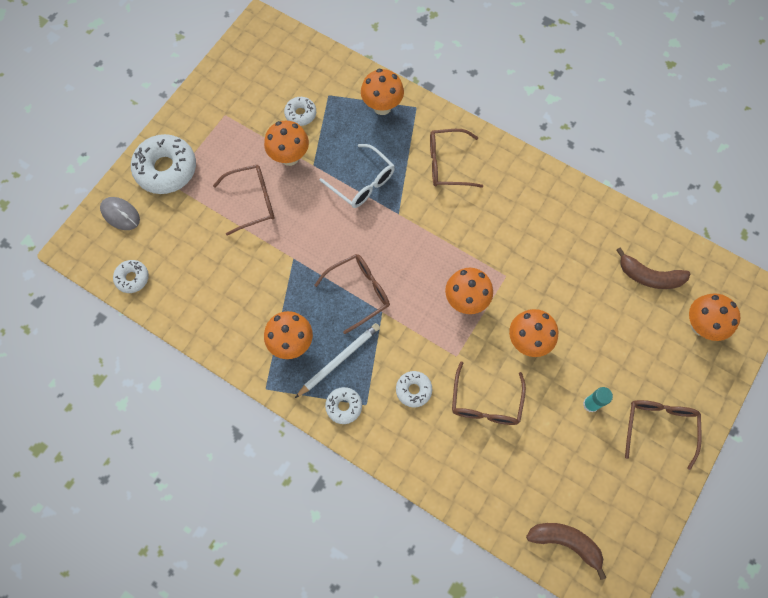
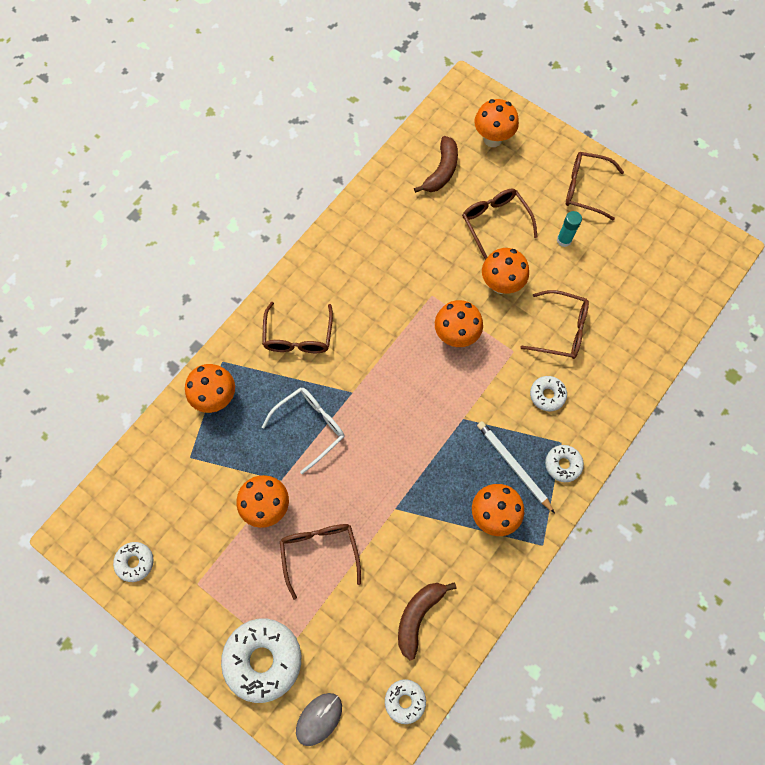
camera: 85 degrees left, 0 degrees up
(300, 114) = (211, 491): white donut -> white donut (135, 562)
(359, 292) = (440, 440): brown glasses -> brown glasses (495, 222)
(566, 542) = (688, 279): brown banana -> brown banana (418, 616)

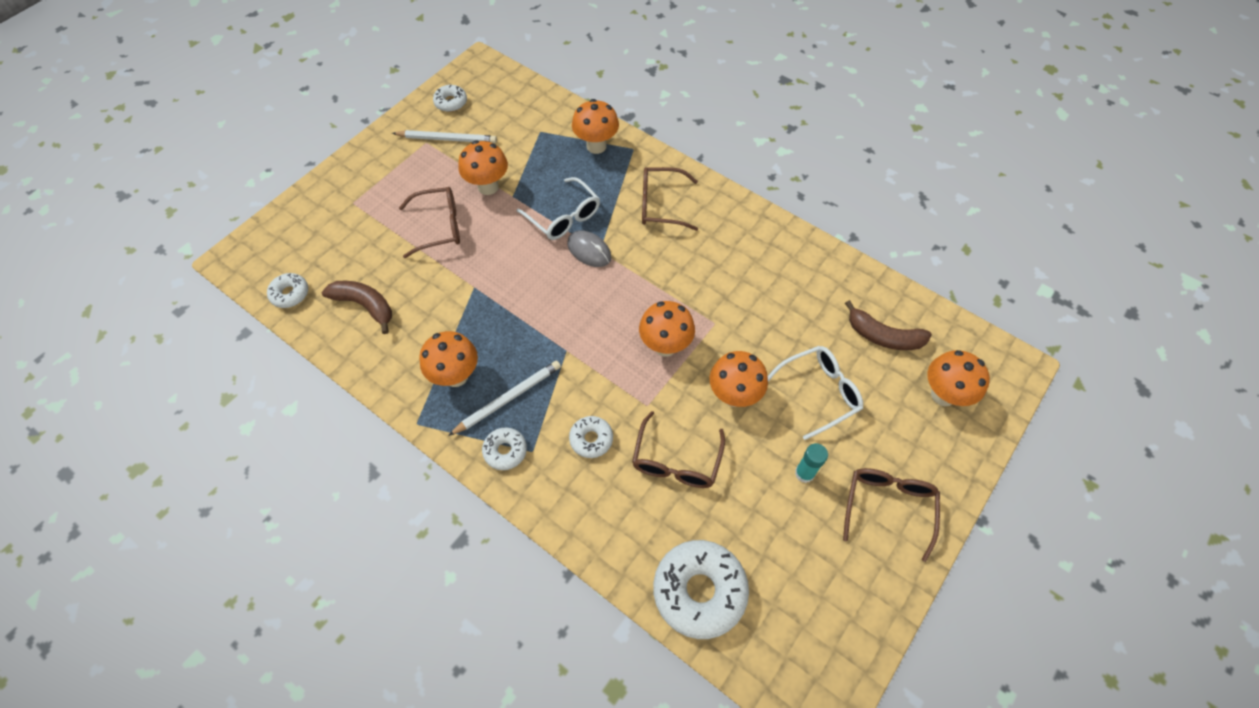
camera: 90 degrees right, 10 degrees down
(194, 560) = (447, 139): none -> white pencil
(263, 659) = (352, 189): white donut -> white donut (699, 591)
(319, 719) = (292, 229): grey mouse -> grey mouse (589, 251)
(495, 222) = (819, 392): brown glasses -> white glasses

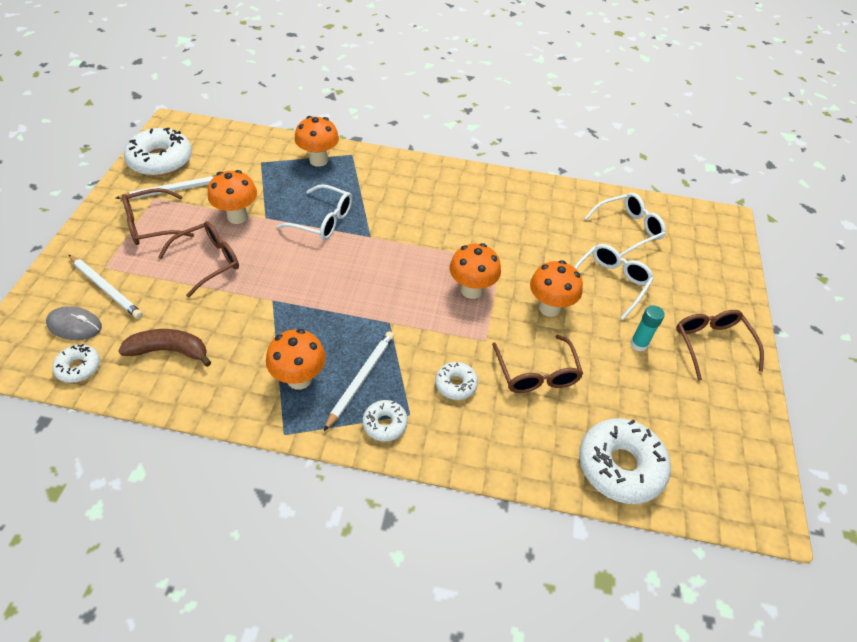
camera: 30 degrees left, 10 degrees down
(344, 224) = (106, 288): none -> white pencil
(451, 102) = (161, 160): white donut -> white donut, size x1.93
(589, 251) = (361, 239): grey mouse -> grey mouse (75, 325)
(660, 205) = (401, 189): brown glasses -> brown glasses (151, 225)
(883, 336) = (628, 229): brown banana -> white glasses
(943, 395) = (694, 254): orange mushroom -> none

